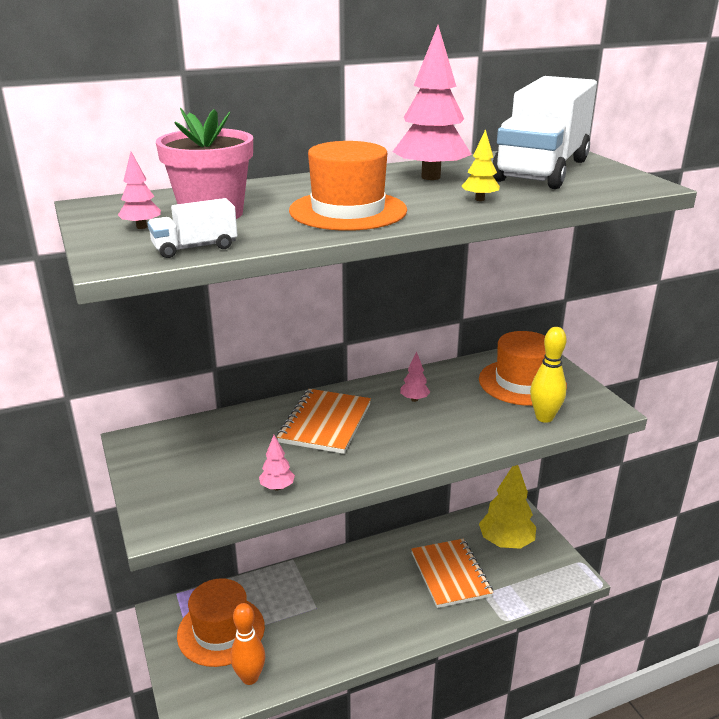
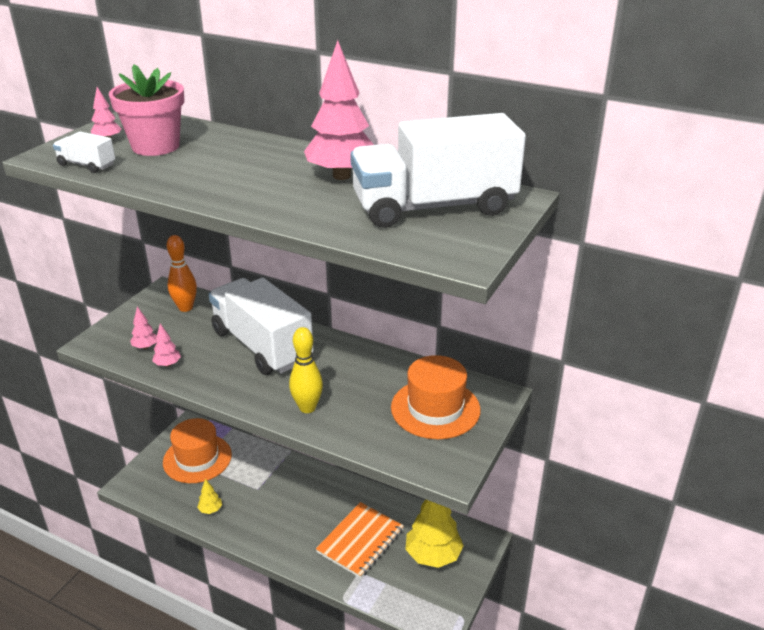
camera: 50 degrees right, 5 degrees up
(250, 677) = (171, 495): orange bowling pin -> orange bowling pin (185, 308)
(325, 423) = (262, 346): orange notebook -> white truck
(348, 210) = (215, 178): orange hat -> none
(414, 399) = (340, 368): pink tree -> pink tree (145, 347)
(479, 199) = (307, 209): yellow tree -> yellow tree (210, 510)
(544, 417) = (391, 443): yellow bowling pin -> yellow bowling pin (307, 408)

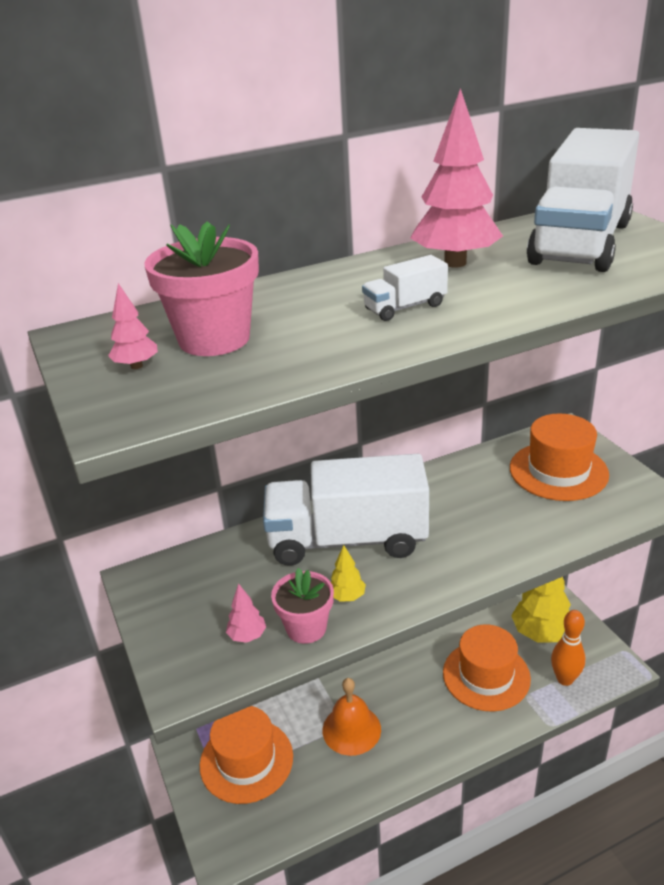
camera: 50 degrees left, 0 degrees up
(87, 165) = (205, 395): white truck -> white truck (405, 307)
(167, 364) = (306, 628): pink tree -> pink flower pot
(185, 308) = (201, 573): orange bowling pin -> orange bowling pin (565, 679)
(210, 510) = (341, 784): yellow tree -> yellow tree (347, 597)
(256, 493) = (351, 729): none -> orange bell
(307, 408) = (490, 547): yellow bowling pin -> none
(360, 541) = (486, 675): orange notebook -> orange hat

